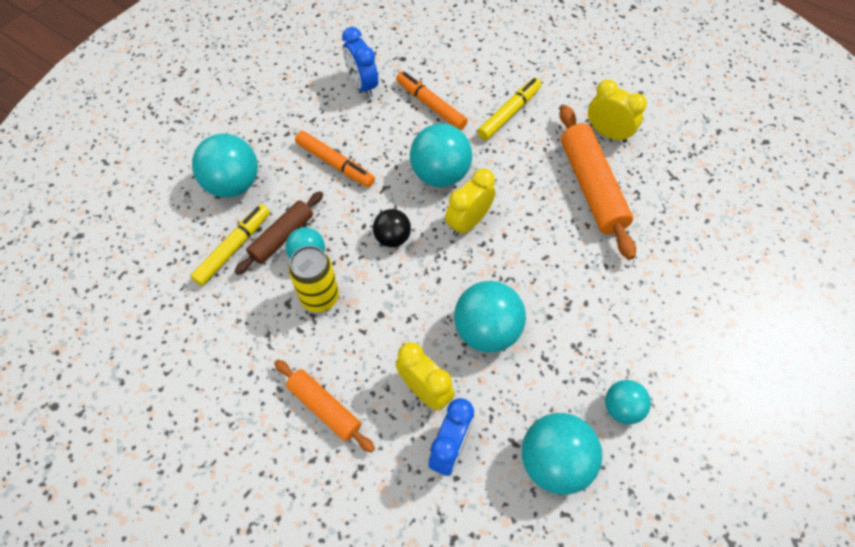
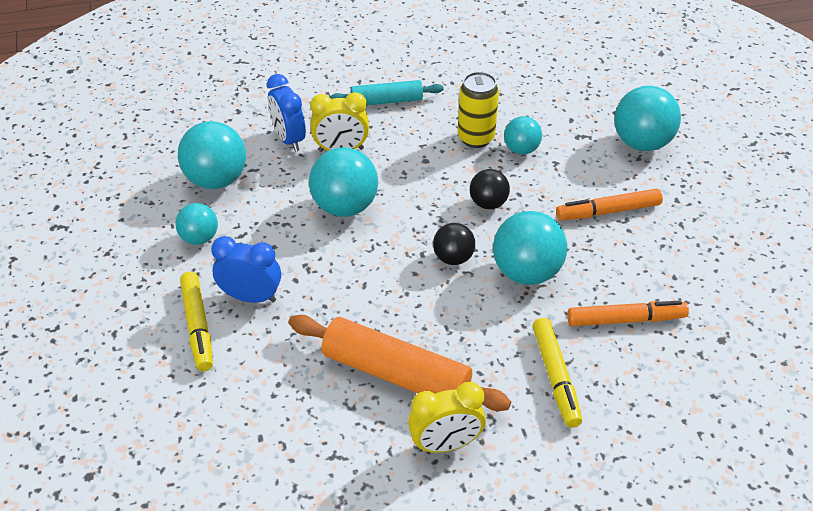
camera: 130 degrees right, 15 degrees down
(233, 248) = (571, 117): yellow marker -> yellow marker (198, 326)
(282, 237) = (555, 145): brown rolling pin -> none
(324, 408) = (387, 101): orange rolling pin -> turquoise rolling pin
(362, 85) = (702, 284): blue clock -> blue clock (251, 297)
(468, 222) = (453, 258): yellow clock -> black ball

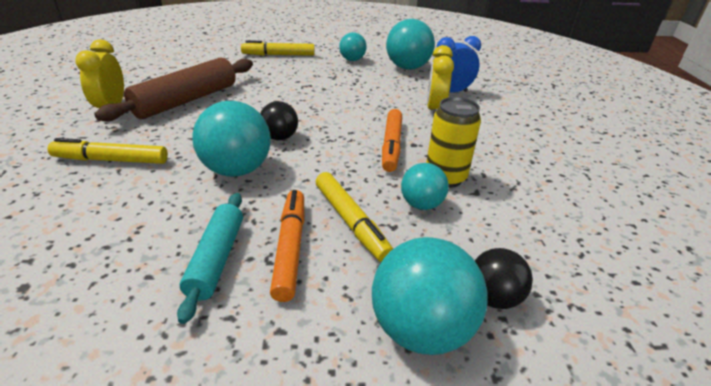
camera: 100 degrees right, 10 degrees down
(251, 297) = (291, 68): blue clock -> none
(345, 207) = (363, 103): turquoise ball -> none
(387, 101) = (507, 137): turquoise rolling pin -> turquoise rolling pin (216, 259)
(396, 374) = (186, 100): orange rolling pin -> brown rolling pin
(488, 203) = (340, 167): black ball -> black ball (493, 297)
(562, 185) = (351, 222): none -> yellow marker
(625, 319) = (127, 216): orange marker -> orange marker (391, 145)

